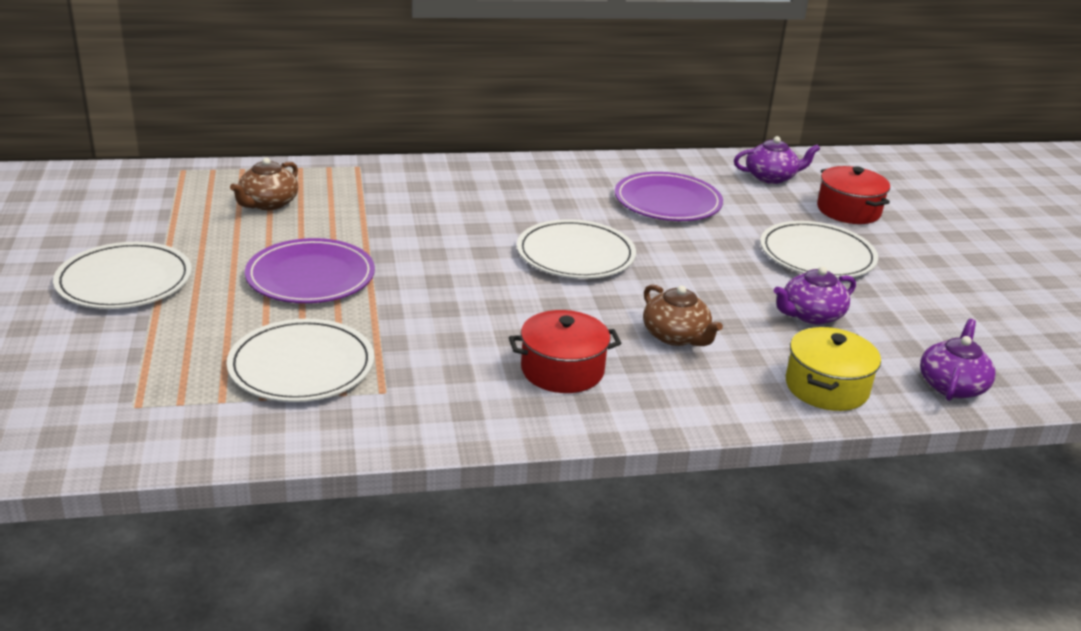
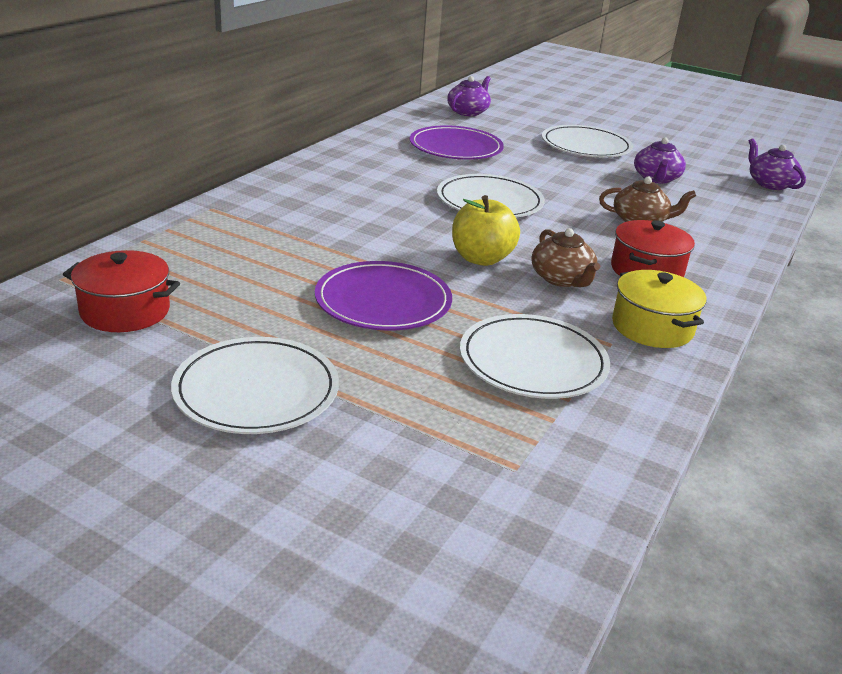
camera: 50 degrees left, 0 degrees up
(268, 203) = (213, 268): brown teapot -> brown teapot (562, 279)
(450, 288) = (481, 258): none -> yellow apple
(826, 387) = (743, 211): yellow pot -> yellow pot (652, 327)
(848, 210) = (541, 116): red pot -> red pot (125, 311)

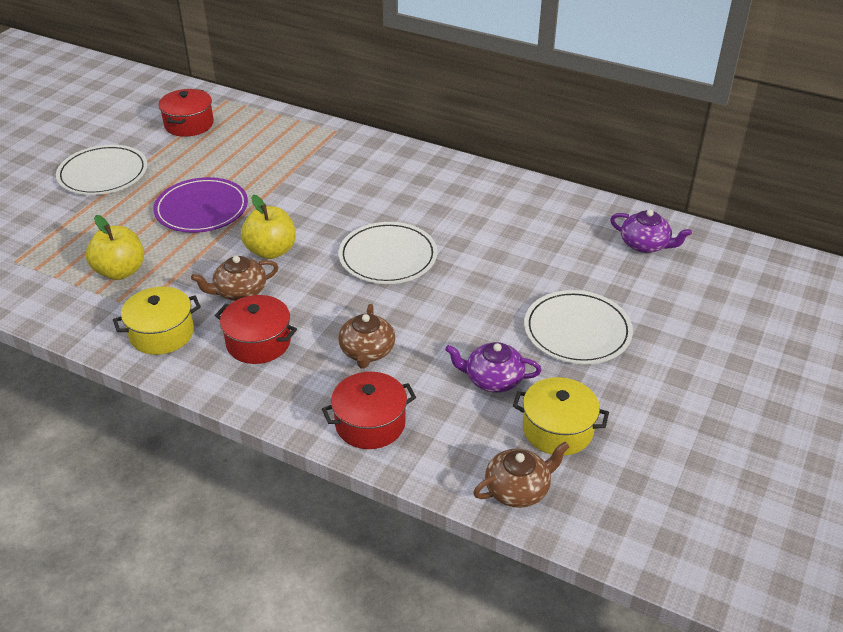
camera: 90 degrees right, 10 degrees up
(456, 147) = (521, 237): purple plate -> none
(533, 361) = (120, 271): white plate -> yellow apple
(702, 165) = (557, 429): none -> yellow pot
(734, 226) = (370, 423): none -> red pot
(770, 184) = (518, 489): purple teapot -> brown teapot

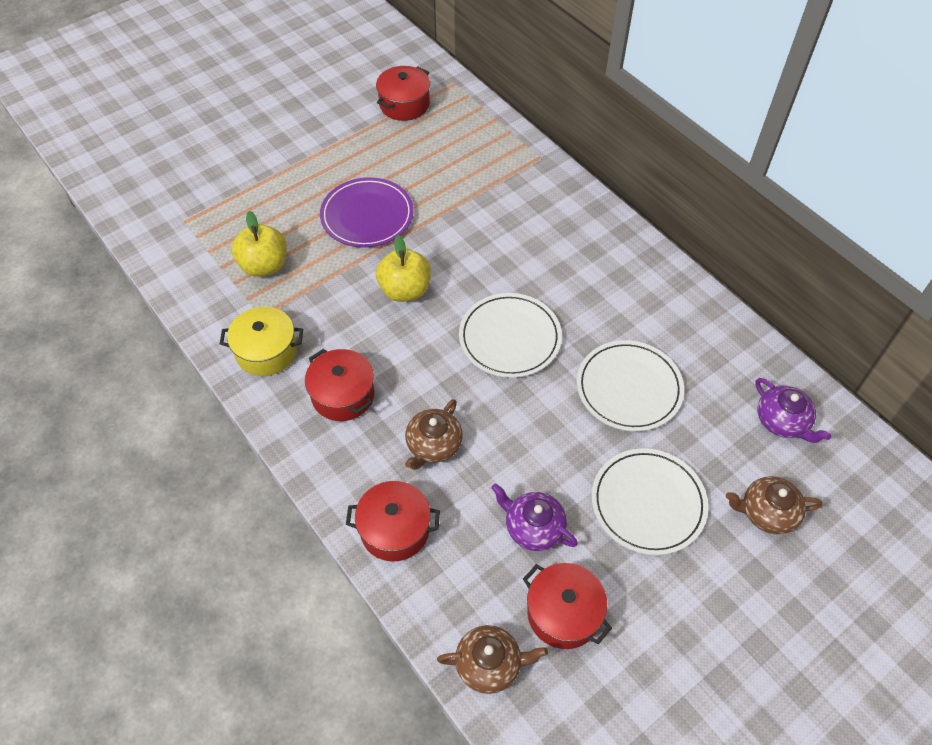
camera: 25 degrees right, 15 degrees up
(103, 174) = (301, 142): white plate -> white plate (629, 388)
(239, 291) = (354, 328): brown teapot -> brown teapot (767, 512)
(557, 429) = (563, 613): yellow pot -> red pot

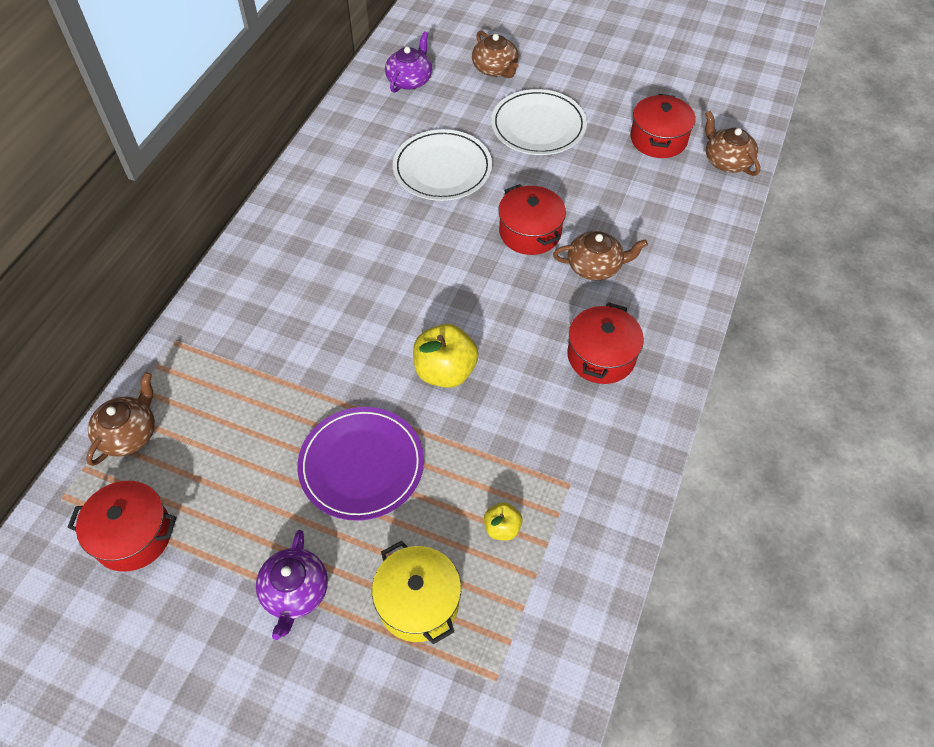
camera: 120 degrees left, 0 degrees up
(264, 265) = (502, 528): yellow apple -> yellow apple, size x0.53
(266, 351) = (606, 450): yellow pot -> yellow pot (418, 602)
(395, 529) = (686, 255): red pot -> red pot (530, 232)
(478, 119) = (129, 434): none -> brown teapot
(510, 338) = (446, 263): white plate -> none
(533, 527) = (611, 177): purple teapot -> purple teapot (295, 592)

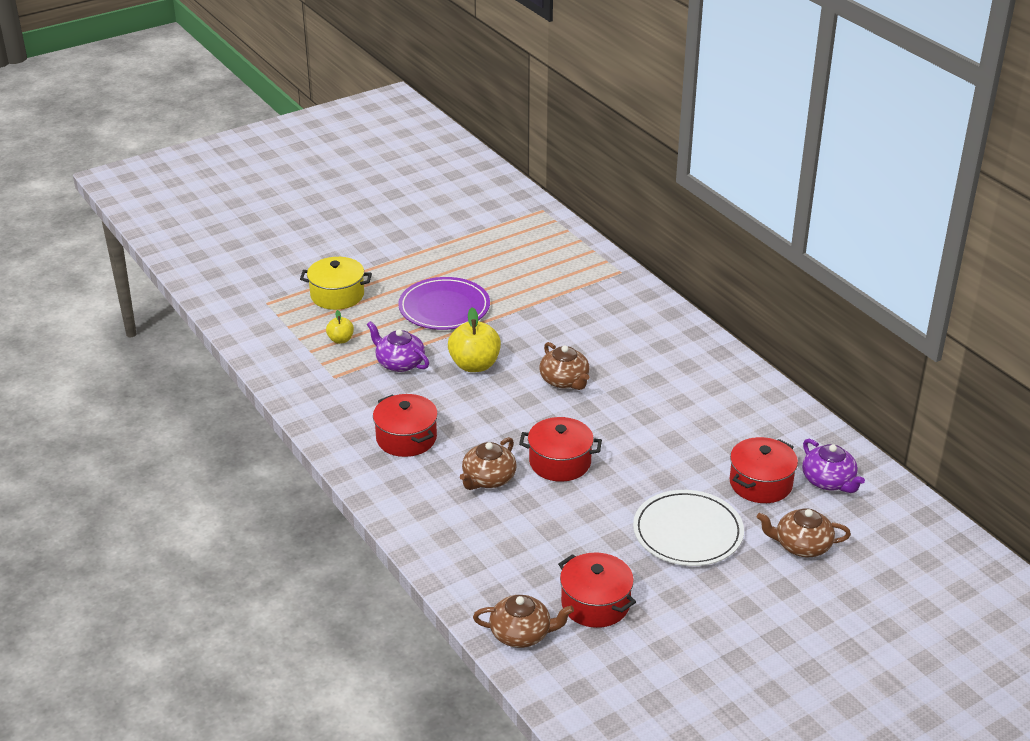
camera: 125 degrees right, 20 degrees down
(129, 434) = (563, 239): brown teapot -> brown teapot (565, 381)
(133, 535) = (490, 224): red pot -> red pot (760, 483)
(295, 592) = (393, 261): purple teapot -> purple teapot (399, 363)
(442, 168) = (682, 448): white plate -> none

